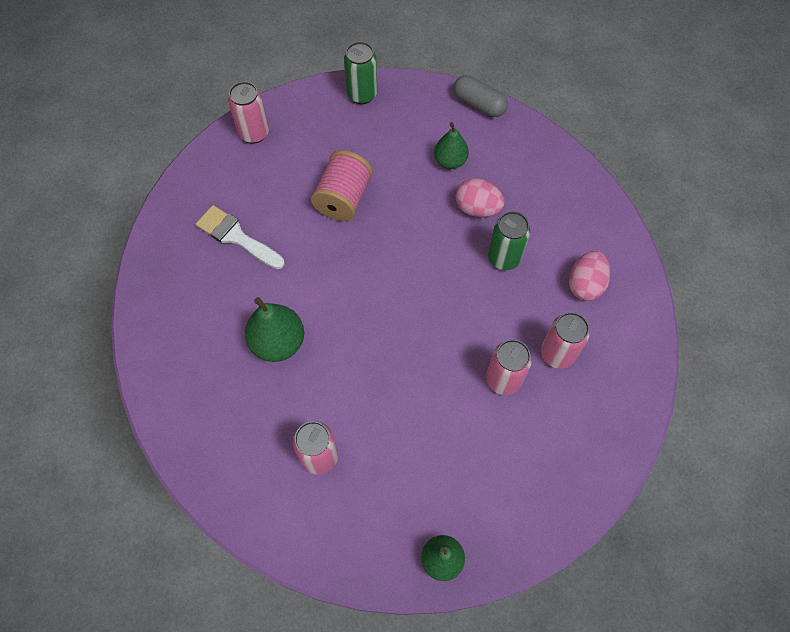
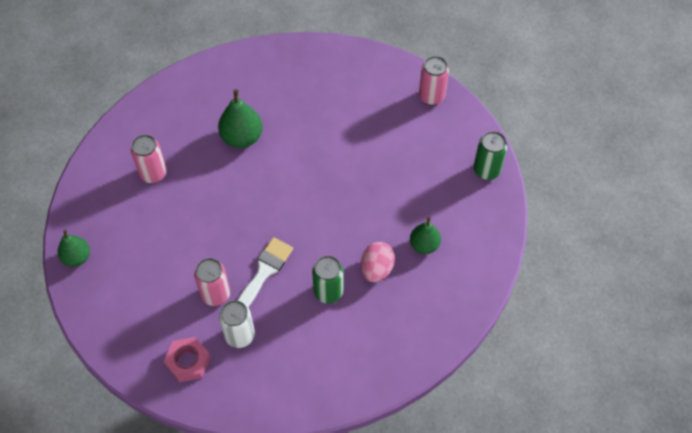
camera: 85 degrees right, 5 degrees down
(236, 236) = (331, 98): white brush -> white brush (264, 271)
(343, 198) = (375, 167): pink spool -> none
(479, 104) = (492, 266): grey capsule -> none
(557, 354) = (240, 335): pink can -> white can
(585, 284) = (307, 358): pink egg -> none
(591, 413) = (188, 361): none -> pink nut

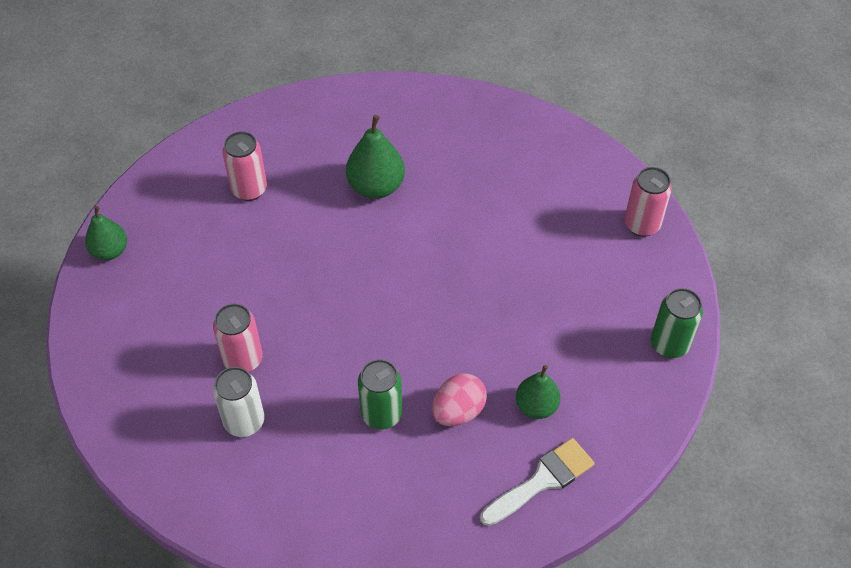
camera: 25 degrees right, 5 degrees down
(188, 361) = (166, 426): pink nut -> none
(264, 271) = (316, 356): white brush -> white brush (542, 480)

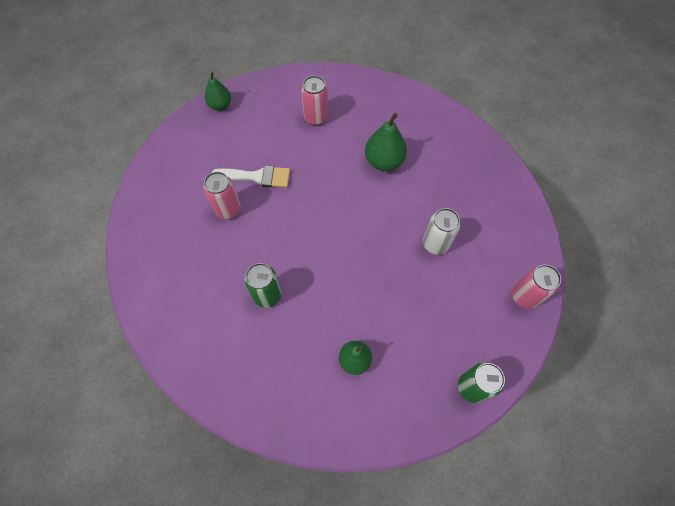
camera: 40 degrees right, 10 degrees up
(244, 421) = (198, 244): white can -> white can (435, 244)
(458, 411) = (309, 327): pink egg -> none
(542, 480) = (317, 408): white brush -> white brush (257, 177)

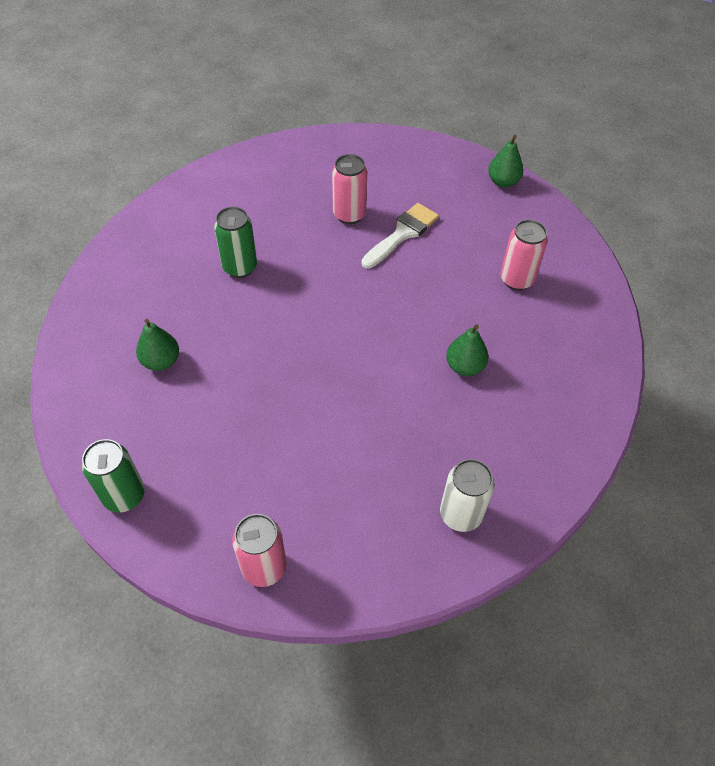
camera: 80 degrees right, 10 degrees down
(257, 177) = (402, 234): white brush -> white brush turned 135 degrees counterclockwise
(384, 161) = (464, 366): green pear -> green pear, size x0.67
(435, 244) = (337, 441): white can -> white can (460, 514)

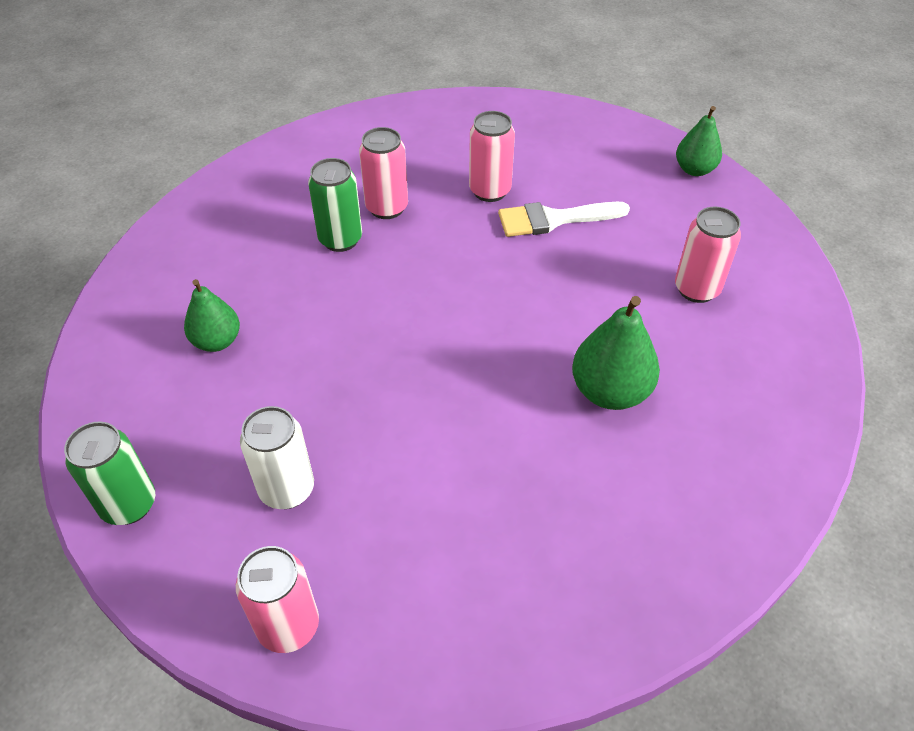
camera: 10 degrees right, 5 degrees down
(271, 237) = (387, 208): none -> pink can
(402, 234) = (554, 219): white brush -> white brush turned 150 degrees counterclockwise
(460, 514) = (574, 590): white can -> white can (287, 489)
(464, 366) = (610, 391): green pear -> green pear, size x1.50

